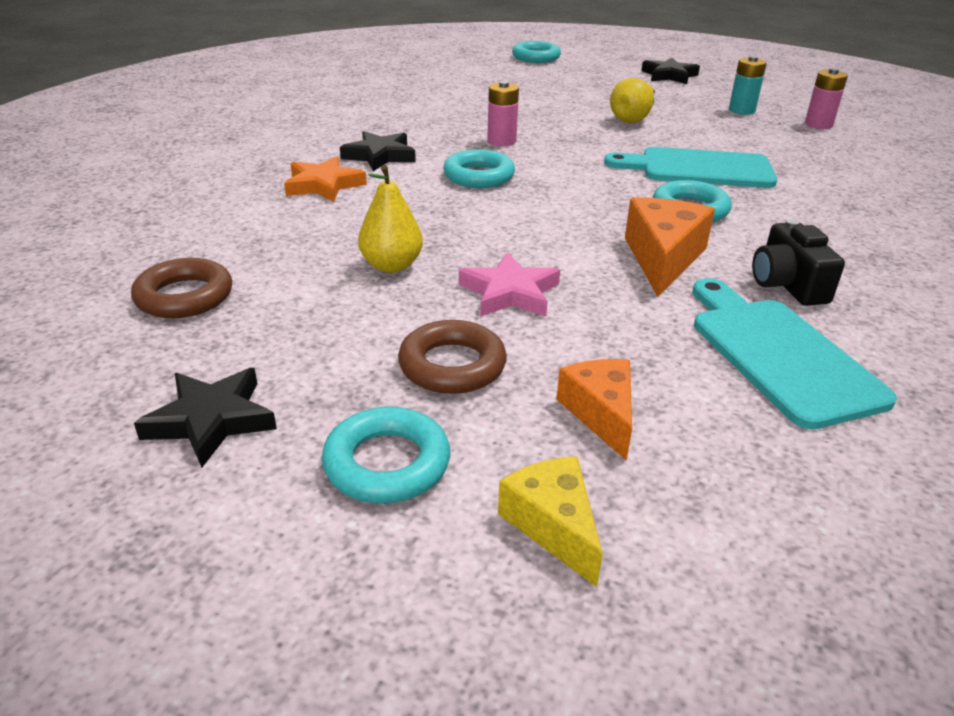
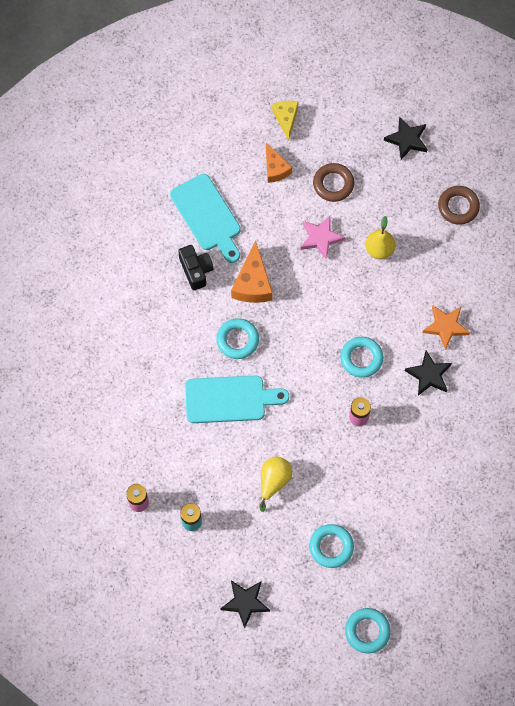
camera: 170 degrees right, 35 degrees up
(387, 463) = (341, 132): turquoise ring -> turquoise ring (331, 547)
(553, 525) = (286, 119): yellow cheese -> yellow cheese turned 150 degrees counterclockwise

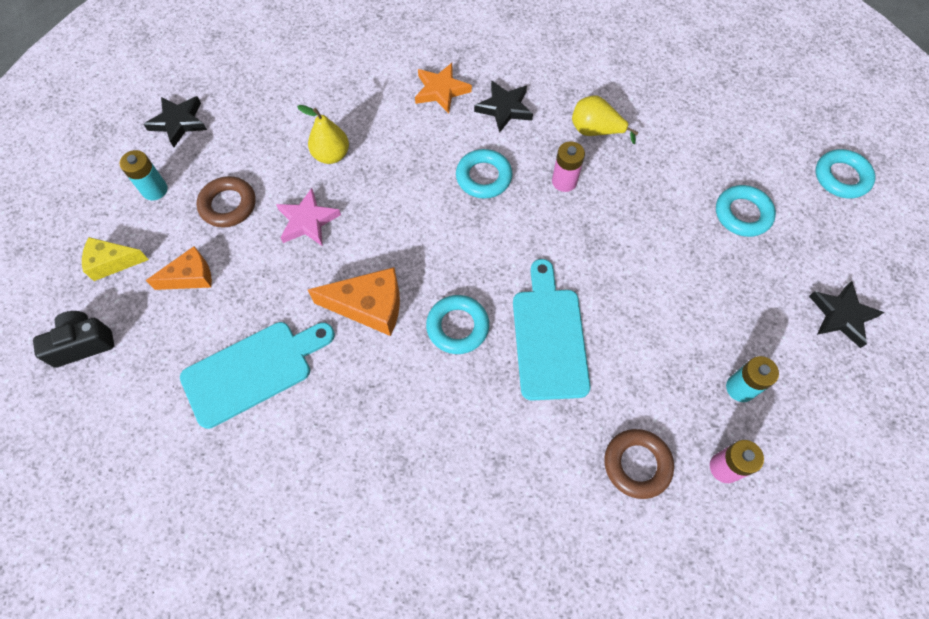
camera: 90 degrees left, 5 degrees down
(196, 270) = (343, 386): black camera -> black camera (83, 344)
(273, 481) = (664, 280): yellow pear -> yellow pear (595, 131)
(345, 134) = (155, 190): none -> turquoise battery
(458, 207) = (282, 74): brown ring -> brown ring (637, 464)

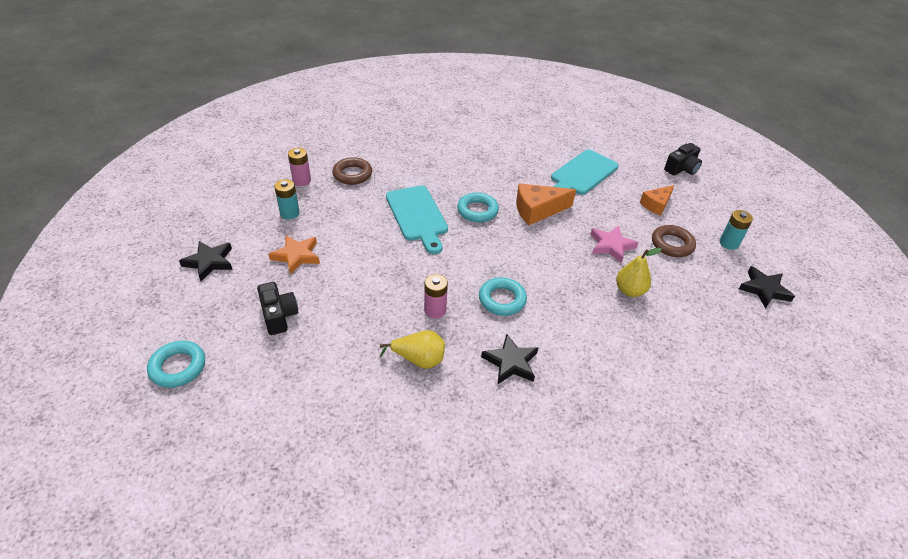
camera: 160 degrees right, 20 degrees down
(112, 262) = (708, 203): yellow cheese -> none
(441, 90) = (577, 367): orange star -> orange star (296, 256)
(742, 214) = (279, 316): turquoise ring -> black camera

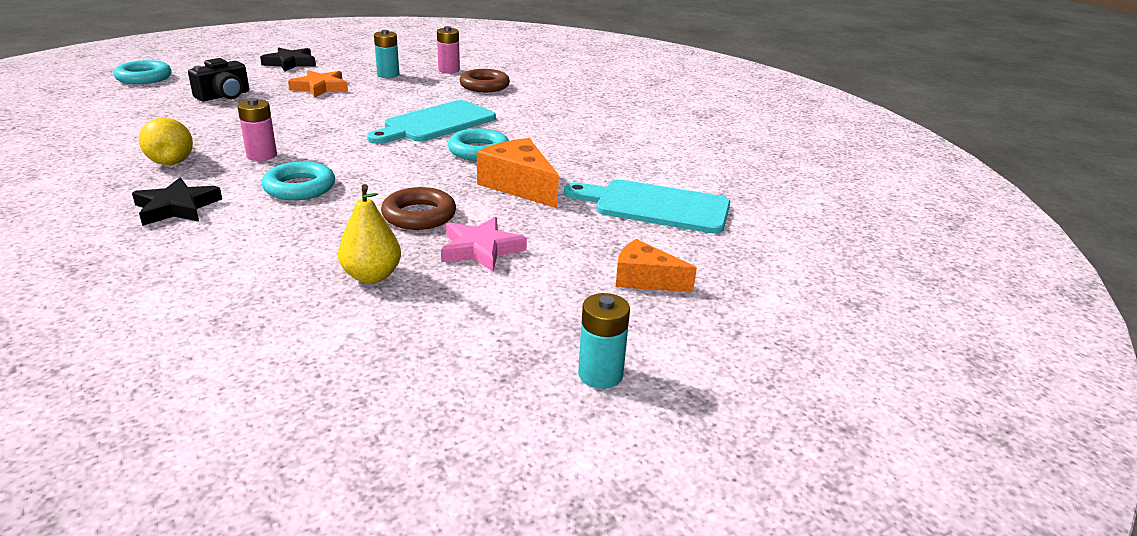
camera: 65 degrees right, 15 degrees down
(672, 244) = (535, 306): brown ring -> brown ring (419, 215)
(681, 169) = (805, 297): black camera -> none
(764, 289) = (471, 435): black star -> none

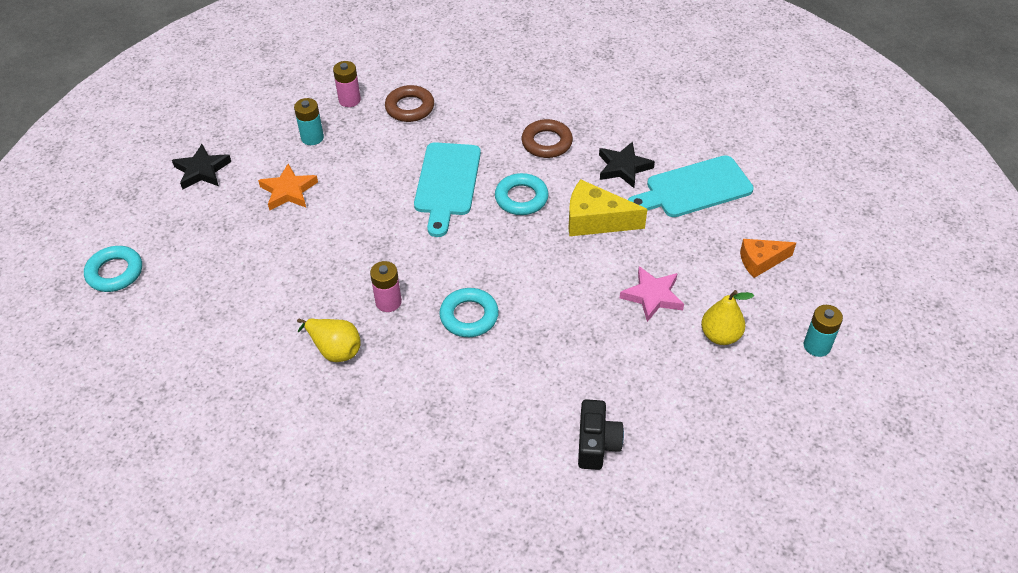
camera: 35 degrees left, 20 degrees up
(177, 208) = (426, 389): black star -> black star (623, 167)
(224, 96) = (232, 252): black camera -> black camera (596, 444)
(371, 276) = (628, 359): yellow pear -> yellow pear (720, 335)
(419, 215) = (579, 291): brown ring -> brown ring (546, 143)
(519, 186) = (595, 220): orange cheese -> yellow cheese

